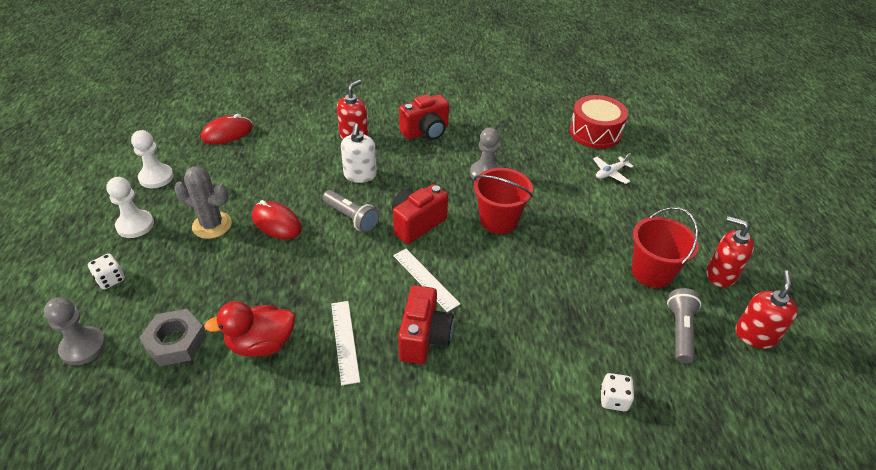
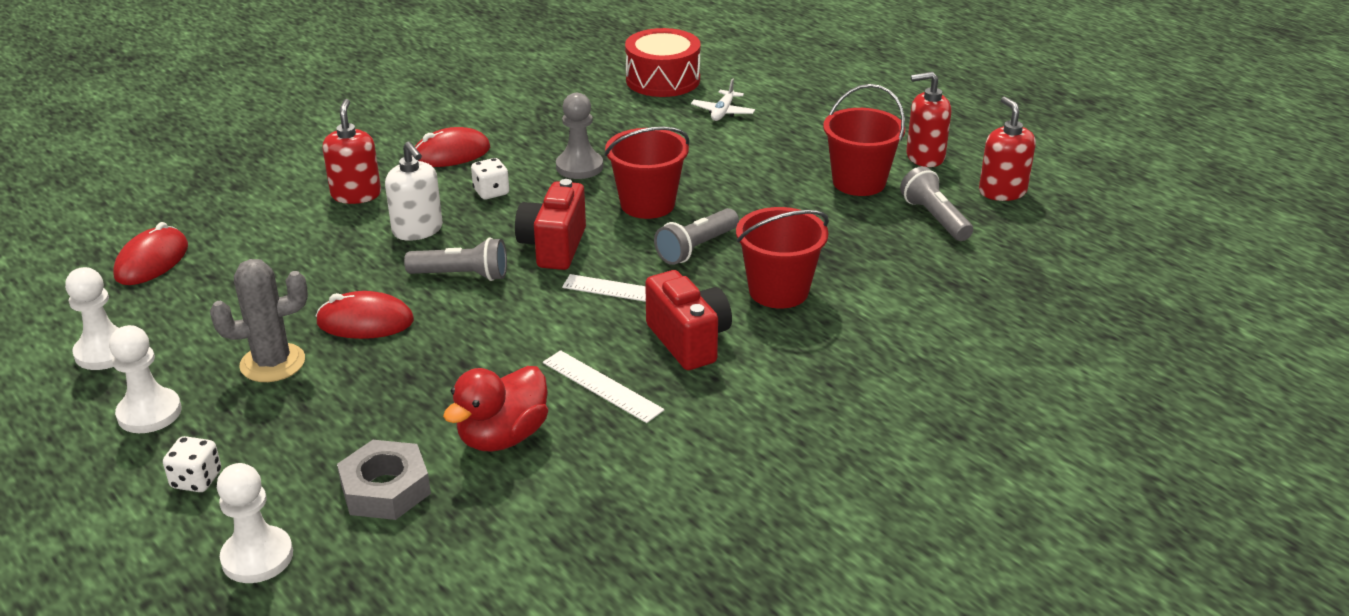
camera: 35 degrees left, 10 degrees down
(83, 347) = (257, 557): grey pawn -> white pawn
(426, 132) = (451, 154): red camera -> red mouse
(496, 269) = (696, 248): none -> grey flashlight
(515, 331) = (778, 291): none -> red bucket
(613, 399) = (932, 298): white dice -> white dice (491, 192)

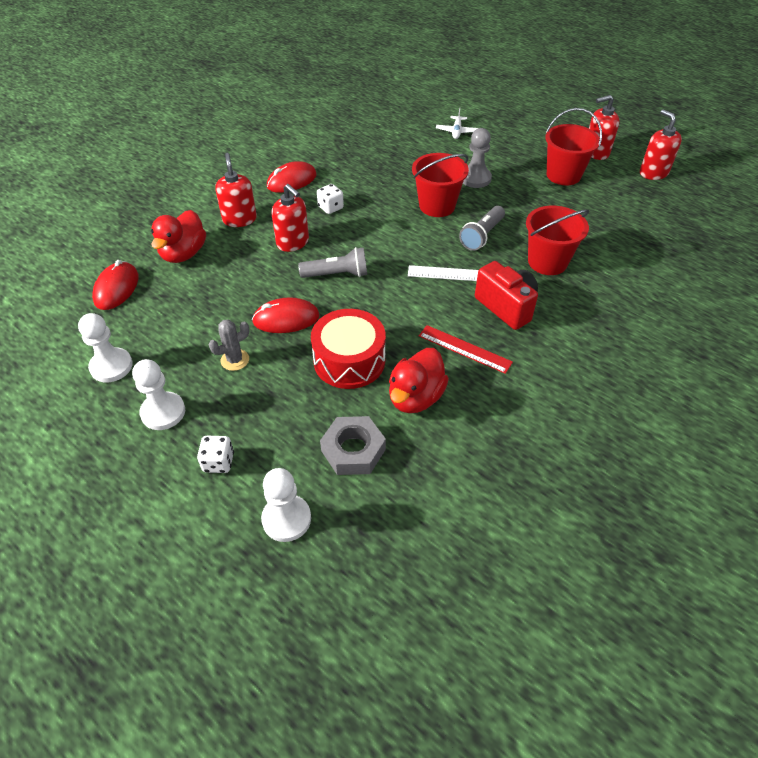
camera: 10 degrees left, 15 degrees up
(260, 229) = (183, 254): none -> red duck
(272, 363) = (235, 360): grey cactus -> grey cactus, size x0.64
(417, 230) = (293, 242): white soap dispenser -> red soap dispenser
(553, 247) = (389, 245): red camera -> none
(579, 167) = (381, 182): grey pawn -> grey pawn (475, 178)
(602, 386) = (464, 349): white ruler -> red ruler
(663, 80) = (408, 111): red drum -> red drum (349, 361)
(934, 218) = (621, 197): grey flashlight -> none

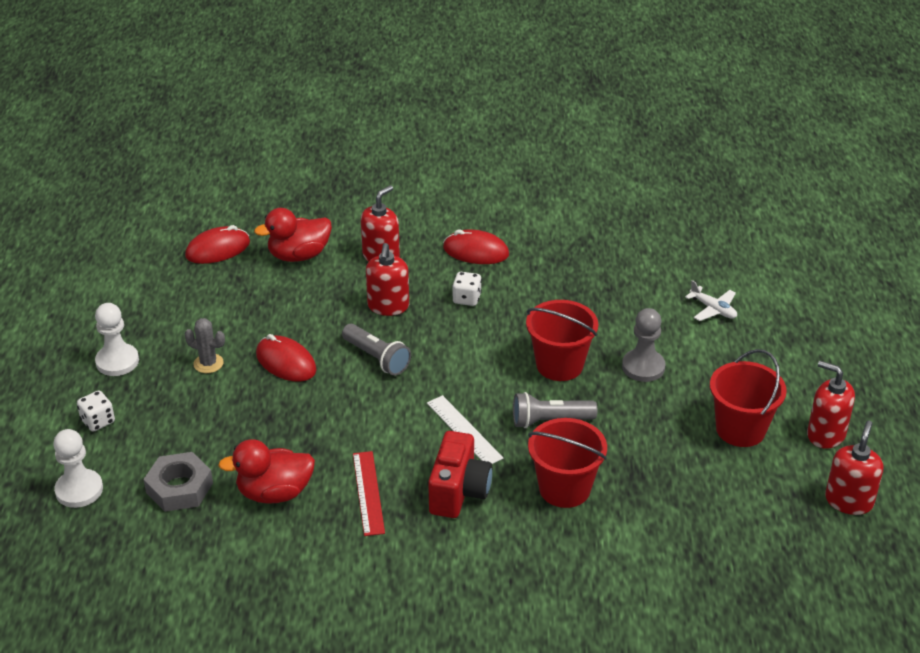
camera: 50 degrees right, 10 degrees down
(111, 366) = (135, 305): white pawn -> none
(349, 361) = (276, 428): red drum -> none
(456, 132) = (713, 309): white plane -> white plane turned 105 degrees counterclockwise

